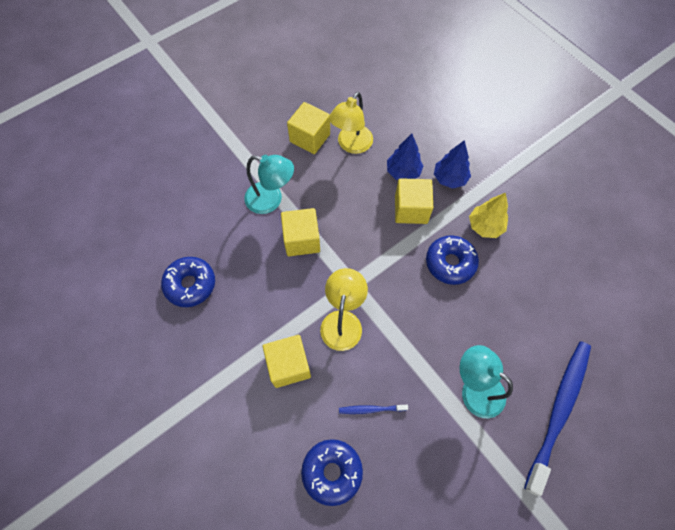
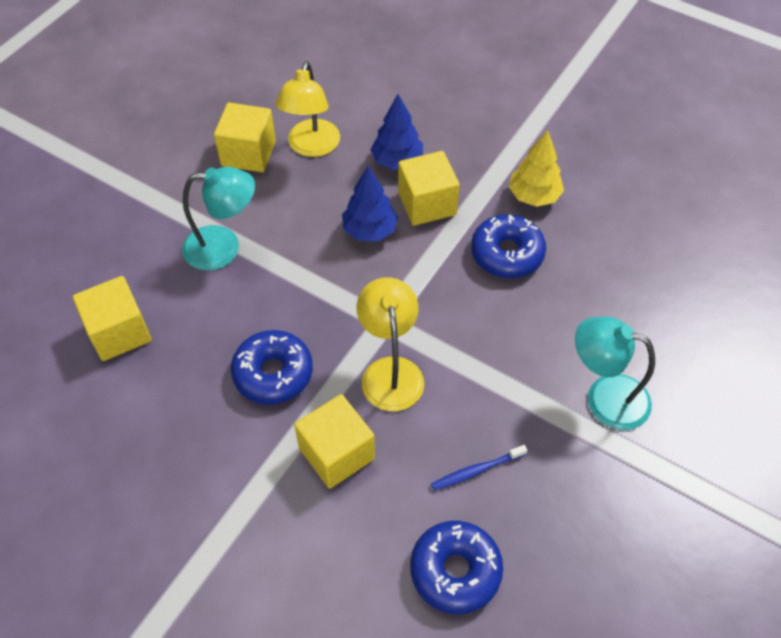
camera: 20 degrees left, 10 degrees down
(190, 284) = (146, 394): blue donut -> blue donut (273, 373)
(302, 240) = (289, 285): yellow cube -> yellow cube (119, 332)
(449, 178) = (463, 151): blue tree -> blue tree (370, 230)
(559, 410) = (721, 387): blue toothbrush -> none

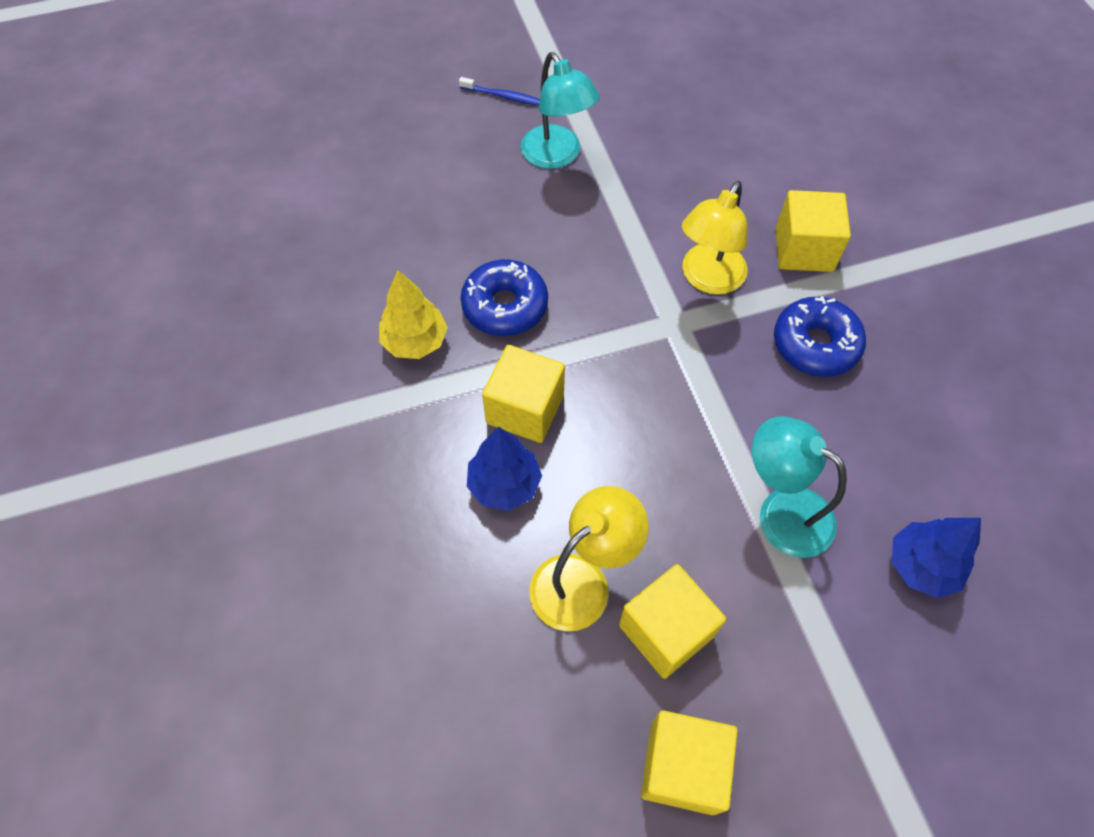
camera: 140 degrees left, 5 degrees up
(119, 332) = (952, 487): yellow cube -> yellow cube (682, 767)
(370, 230) = (610, 421): blue tree -> blue tree (921, 566)
(455, 571) = (773, 133): blue donut -> none
(476, 471) = (703, 174): blue toothbrush -> blue toothbrush (504, 96)

